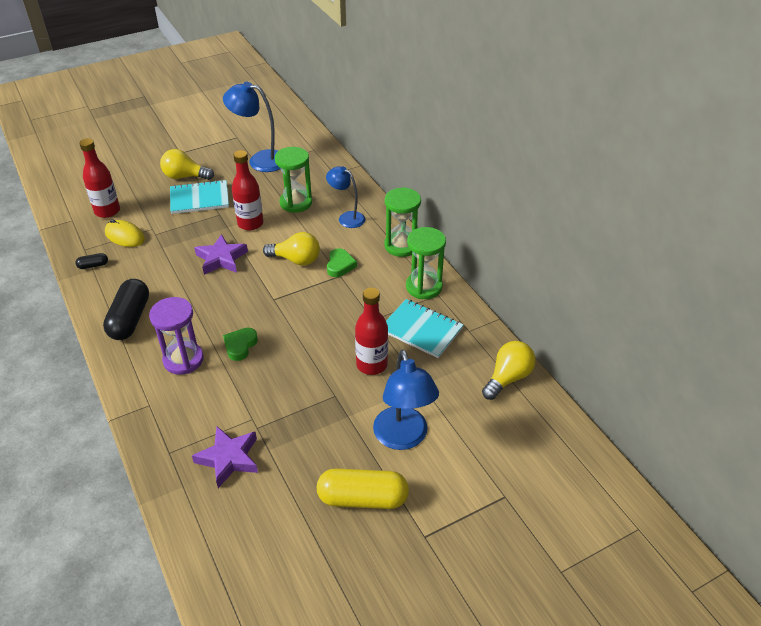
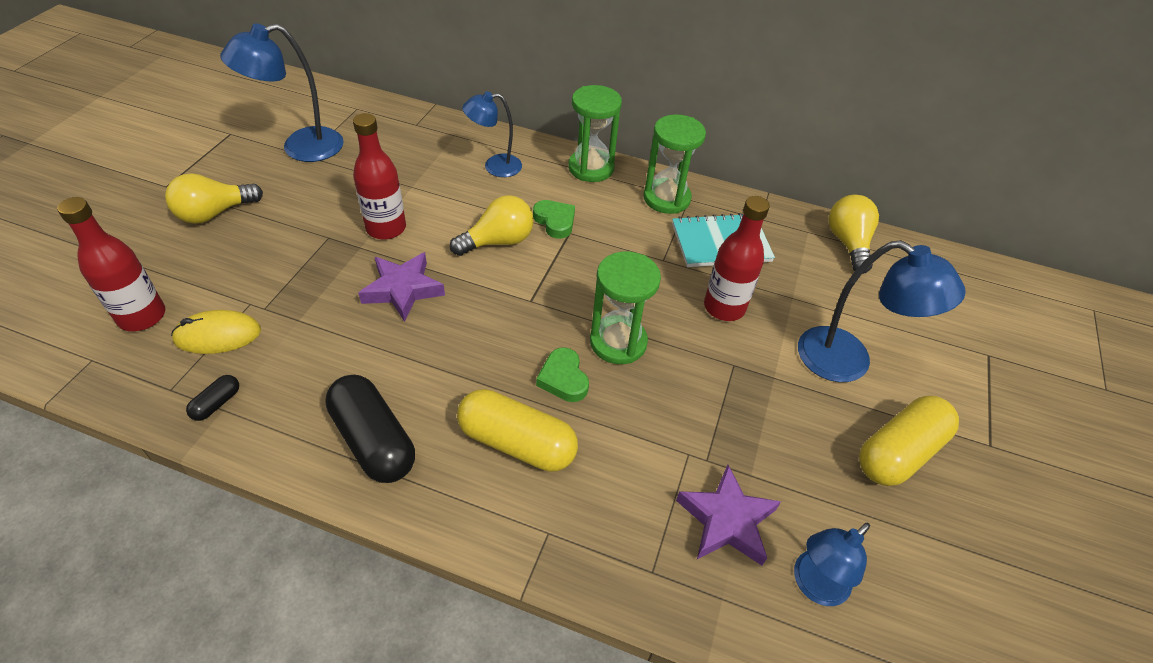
camera: 45 degrees left, 5 degrees up
(183, 360) = (517, 443): purple hourglass -> yellow capsule
(199, 199) = (274, 231): turquoise notebook -> none
(229, 515) = (814, 585): none -> blue lamp
(296, 203) = (413, 177): green hourglass -> green hourglass (618, 342)

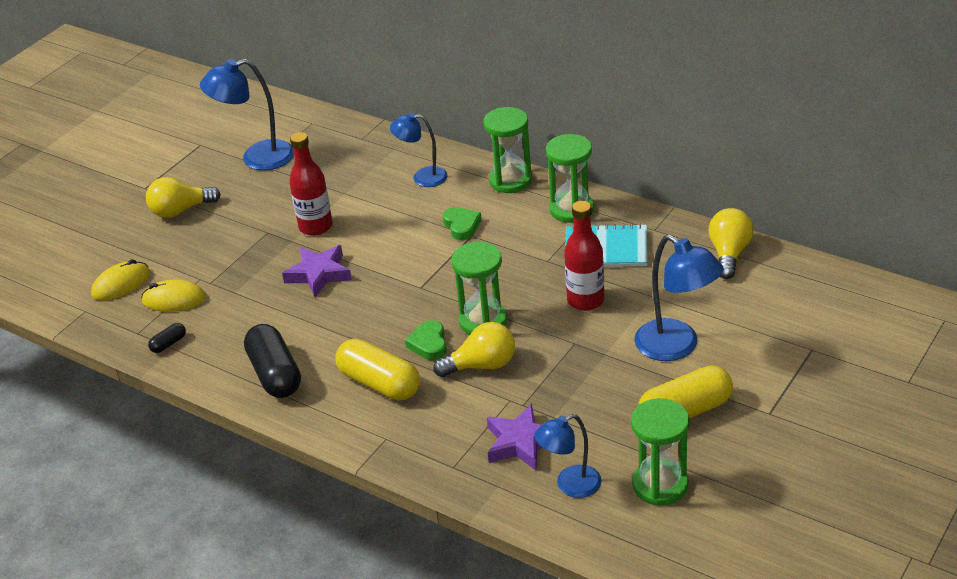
camera: 20 degrees right, 10 degrees down
(142, 316) = (121, 284): red bottle -> yellow mouse
(498, 241) = (407, 240): yellow light bulb -> yellow light bulb (482, 365)
(922, 571) = (660, 485): none -> green hourglass

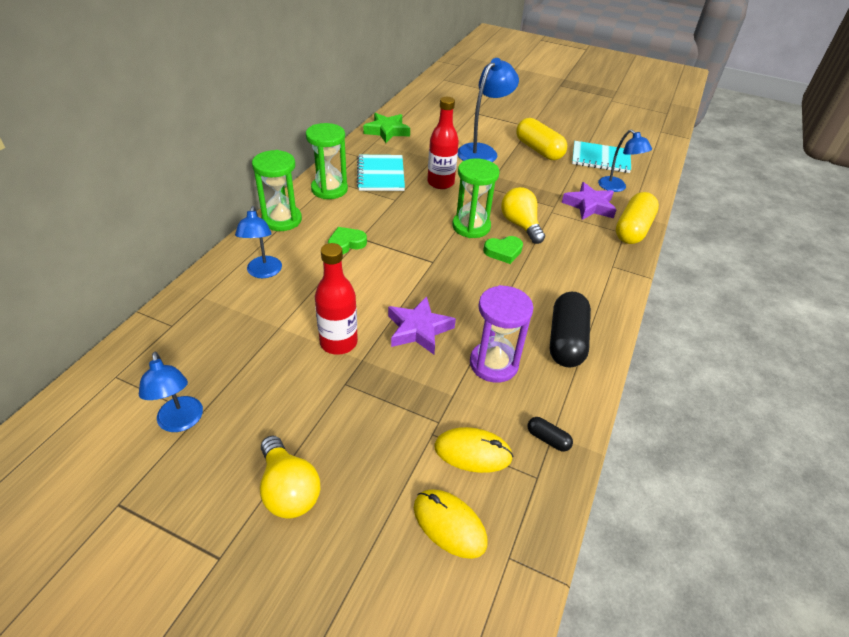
camera: 105 degrees left, 5 degrees up
(174, 299) = (473, 452): yellow mouse -> yellow mouse turned 75 degrees counterclockwise
(257, 158) = (181, 422): blue lamp -> blue lamp, size x0.64
(261, 320) = (493, 364): none -> purple hourglass
(275, 374) = (566, 341): black capsule -> black capsule turned 45 degrees counterclockwise
(379, 383) = (556, 274): yellow capsule -> yellow capsule (633, 229)
(660, 485) = (600, 159): green hourglass -> turquoise notebook
(729, 254) = (387, 131): yellow light bulb -> green star

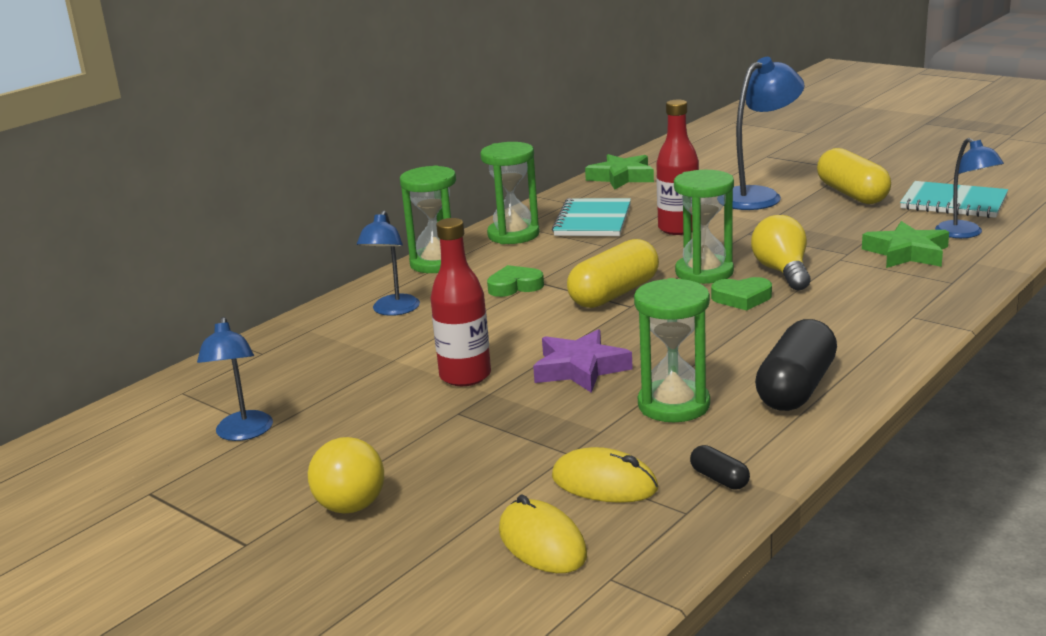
camera: 20 degrees right, 20 degrees down
(493, 364) = (673, 405): purple hourglass -> green hourglass
(589, 206) = (906, 253): purple star -> green star
(633, 229) = (968, 278): yellow capsule -> yellow capsule (614, 294)

